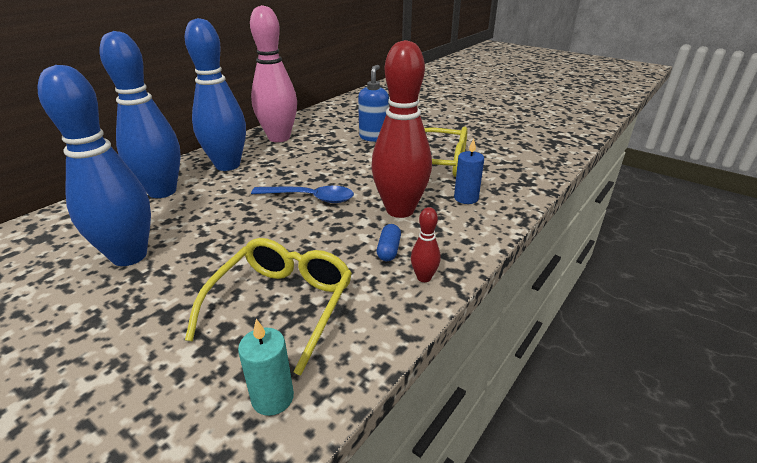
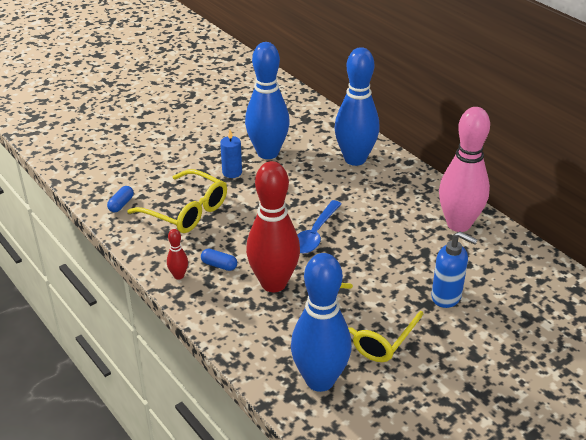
camera: 105 degrees right, 5 degrees up
(227, 165) = (396, 190): blue bowling pin -> blue bowling pin (320, 380)
(272, 398) = (121, 204): turquoise candle -> blue capsule
(466, 198) = (277, 333): blue candle -> blue candle (232, 172)

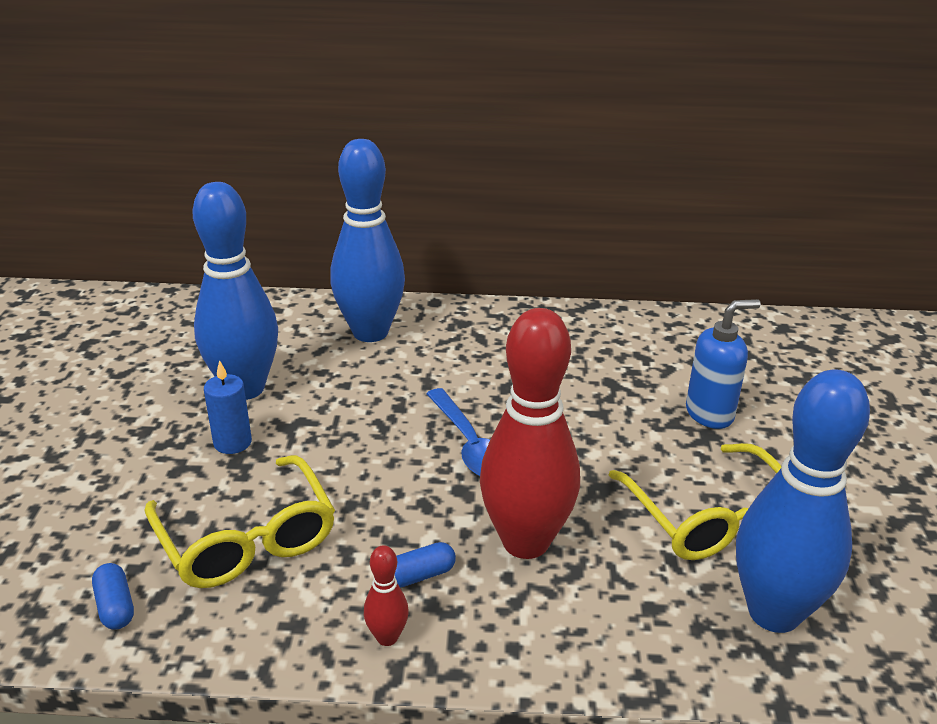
camera: 50 degrees left, 5 degrees down
(186, 211) = (246, 538): yellow glasses -> yellow glasses turned 75 degrees clockwise
(458, 224) = (591, 334): pink bowling pin -> none

